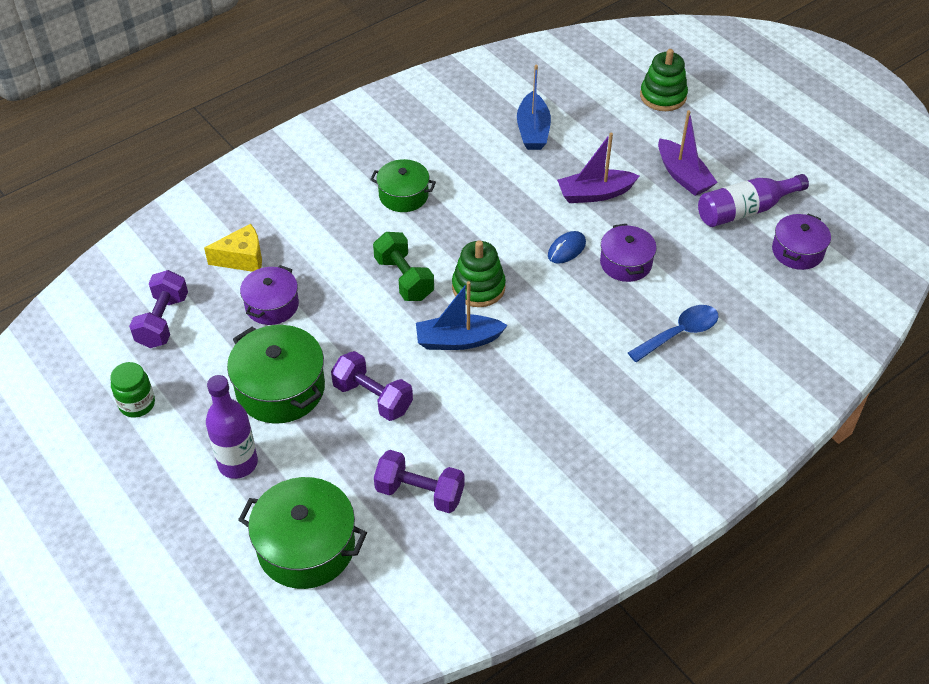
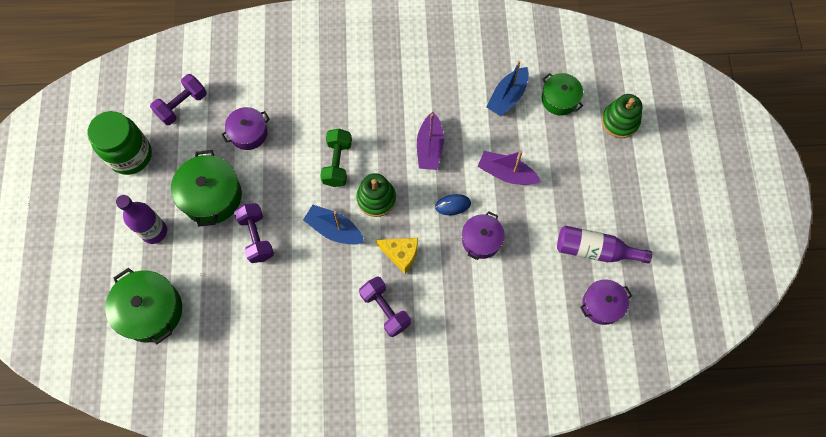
camera: 35 degrees right, 20 degrees up
(137, 404) = (130, 155): green jar -> green jar, size x1.84
(242, 258) = (256, 87): yellow cheese -> yellow cheese (401, 254)
(403, 195) = (385, 98): green pot -> green pot (559, 99)
(420, 493) = (234, 319): purple dumbbell -> purple dumbbell (385, 309)
(679, 333) = (470, 314): blue spoon -> none
(683, 176) = (577, 196): purple boat -> purple boat (429, 147)

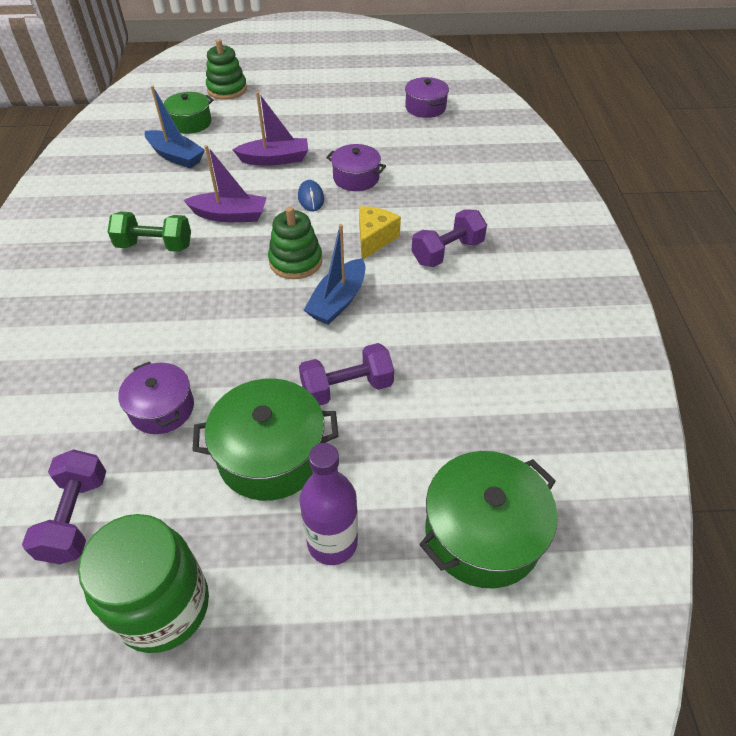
camera: 90 degrees left, 20 degrees down
(182, 105) = (76, 517): purple dumbbell -> purple dumbbell turned 45 degrees clockwise
(337, 163) = (236, 300): green dumbbell -> green dumbbell (155, 246)
(506, 173) = (275, 159): purple boat -> purple boat turned 120 degrees counterclockwise
(595, 250) = (368, 109): purple bottle -> none

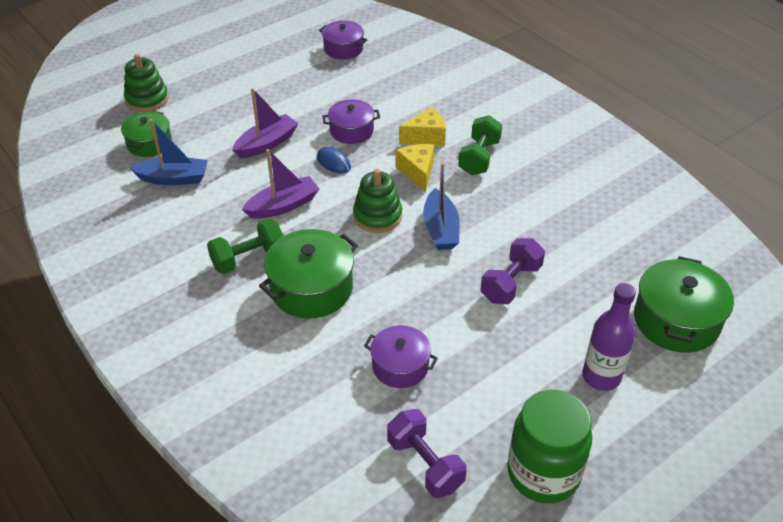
camera: 35 degrees left, 5 degrees down
(271, 454) = (508, 351): green pot -> green pot (311, 288)
(417, 211) = (426, 137): none -> yellow cheese
(447, 252) = (479, 157): purple dumbbell -> green dumbbell

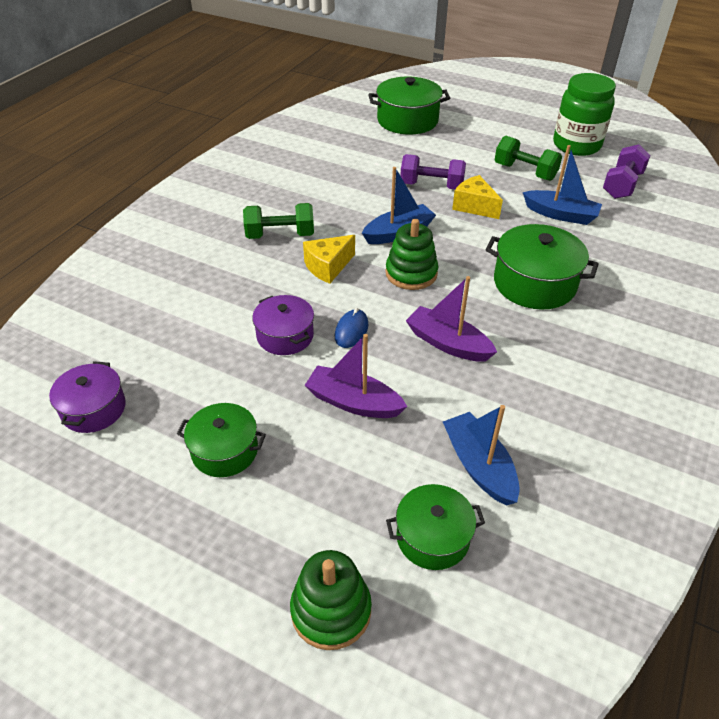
camera: 115 degrees left, 0 degrees up
(248, 259) = (539, 338): green dumbbell -> green dumbbell (525, 172)
(272, 87) = (225, 450): none -> green pot
(400, 366) = (560, 214): purple pot -> blue boat
(426, 137) = (265, 277): yellow cheese -> yellow cheese (474, 206)
(601, 377) = (483, 138): purple bottle -> none

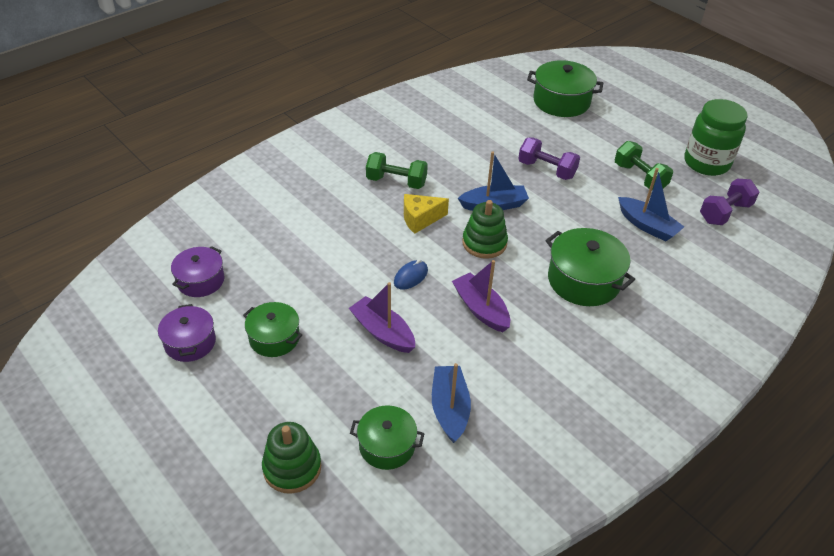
camera: 20 degrees right, 0 degrees up
(285, 336) = (358, 266): purple pot -> purple pot (190, 342)
(474, 206) = (573, 198): yellow cheese -> none

